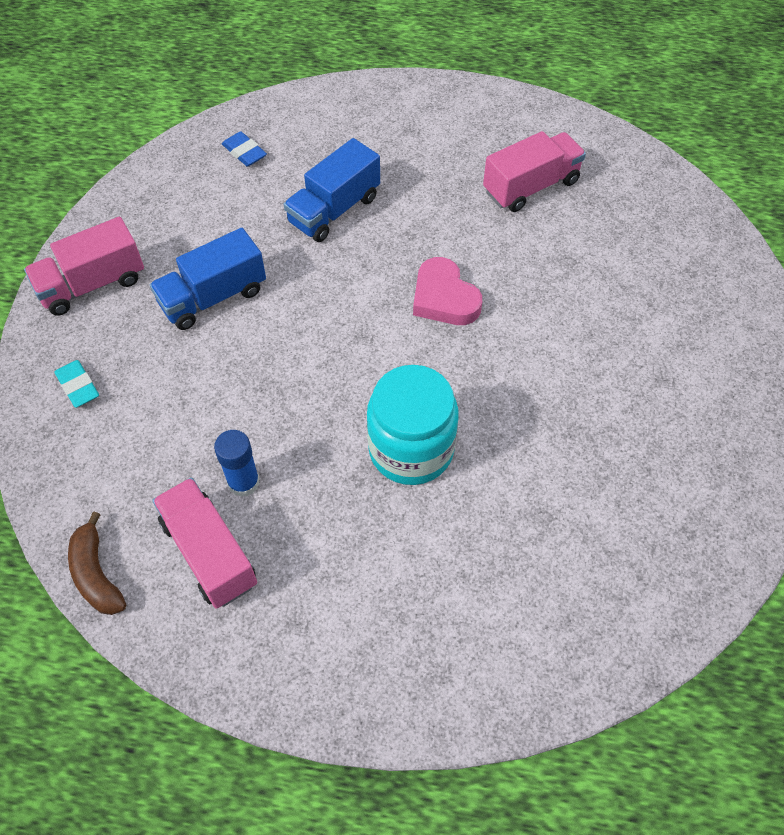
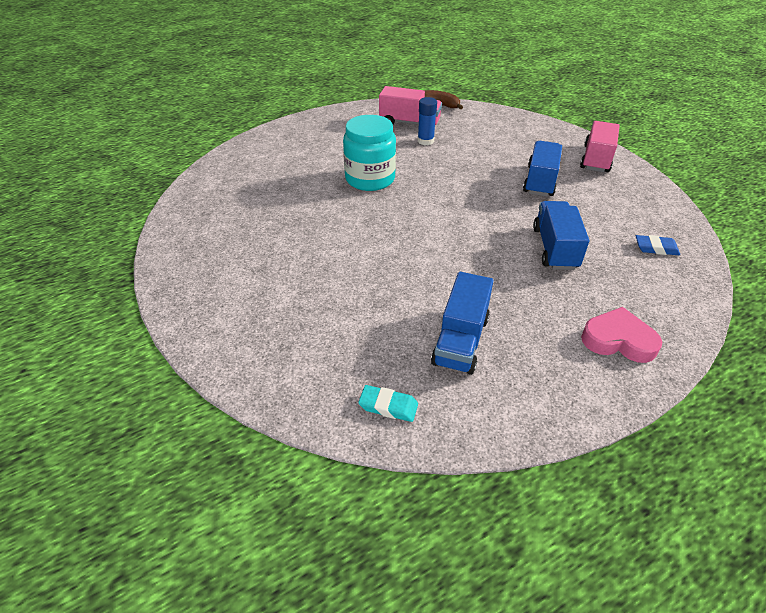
camera: 140 degrees right, 15 degrees down
(78, 386) = (534, 133): turquoise eraser -> turquoise eraser (388, 406)
(444, 298) = (430, 240): pink heart -> pink heart (618, 340)
(531, 186) = (460, 340): pink truck -> blue truck

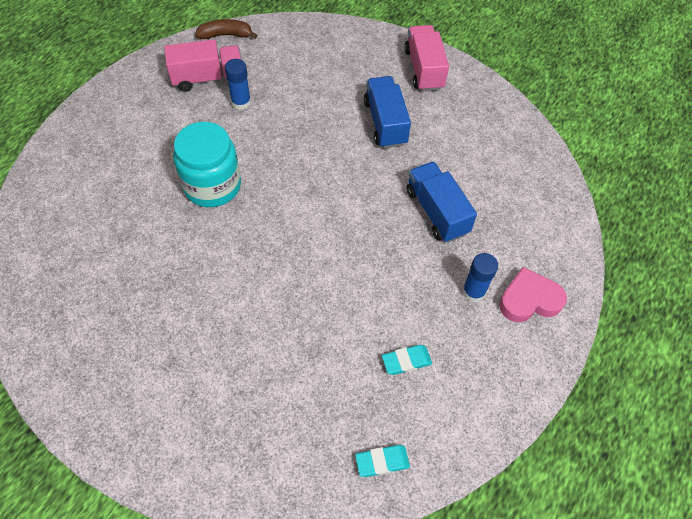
camera: 30 degrees left, 15 degrees up
(460, 340) = (406, 361): blue truck -> turquoise eraser
(560, 314) = (473, 292): none -> blue glue stick
(656, 248) = (519, 175): blue eraser -> none

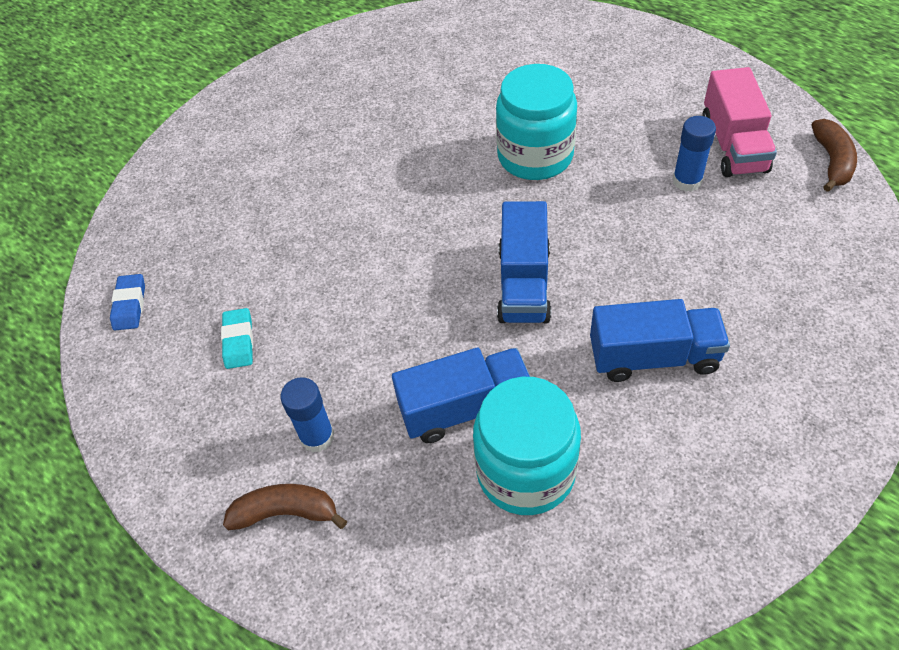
camera: 105 degrees right, 5 degrees down
(336, 187) = (524, 284): none -> blue truck
(382, 462) = (129, 305): turquoise eraser -> blue eraser
(424, 69) = (794, 432): pink truck -> none
(472, 180) = (525, 471): none -> turquoise jar
(529, 300) = (286, 513): pink heart -> brown banana

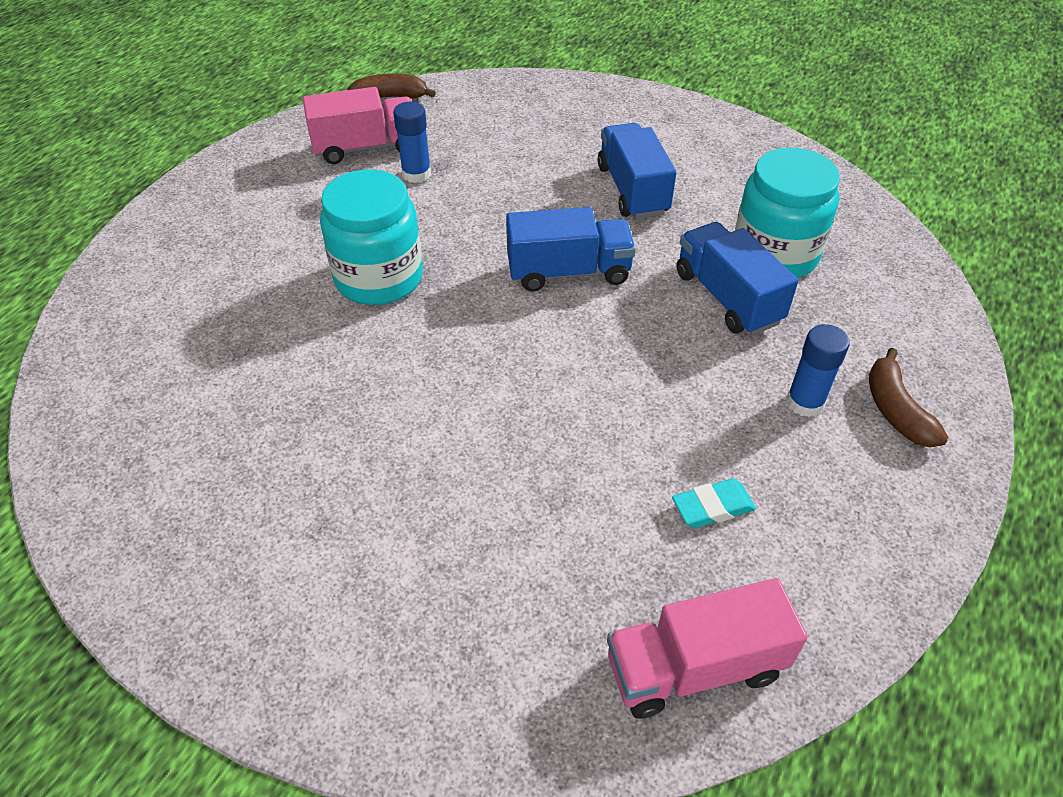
camera: 105 degrees left, 5 degrees down
(129, 305) = (695, 667): blue eraser -> pink truck

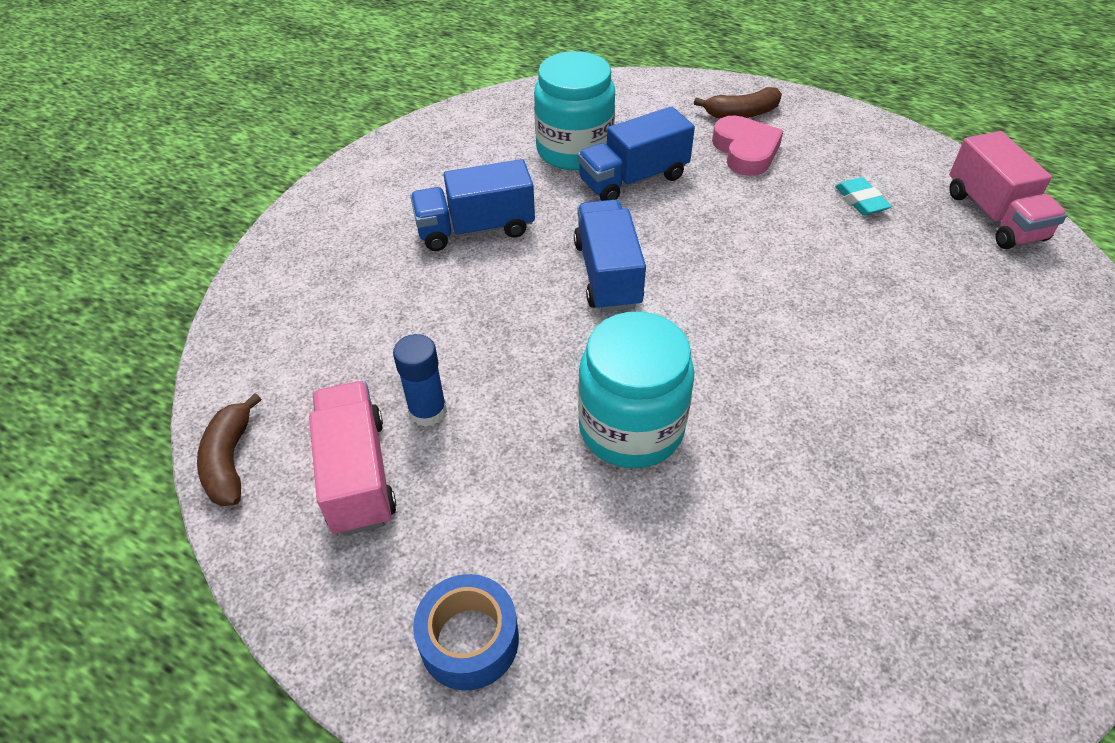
camera: 90 degrees left, 0 degrees up
(227, 199) = (469, 640): none -> blue tape
(805, 402) = (745, 151): blue glue stick -> pink heart

